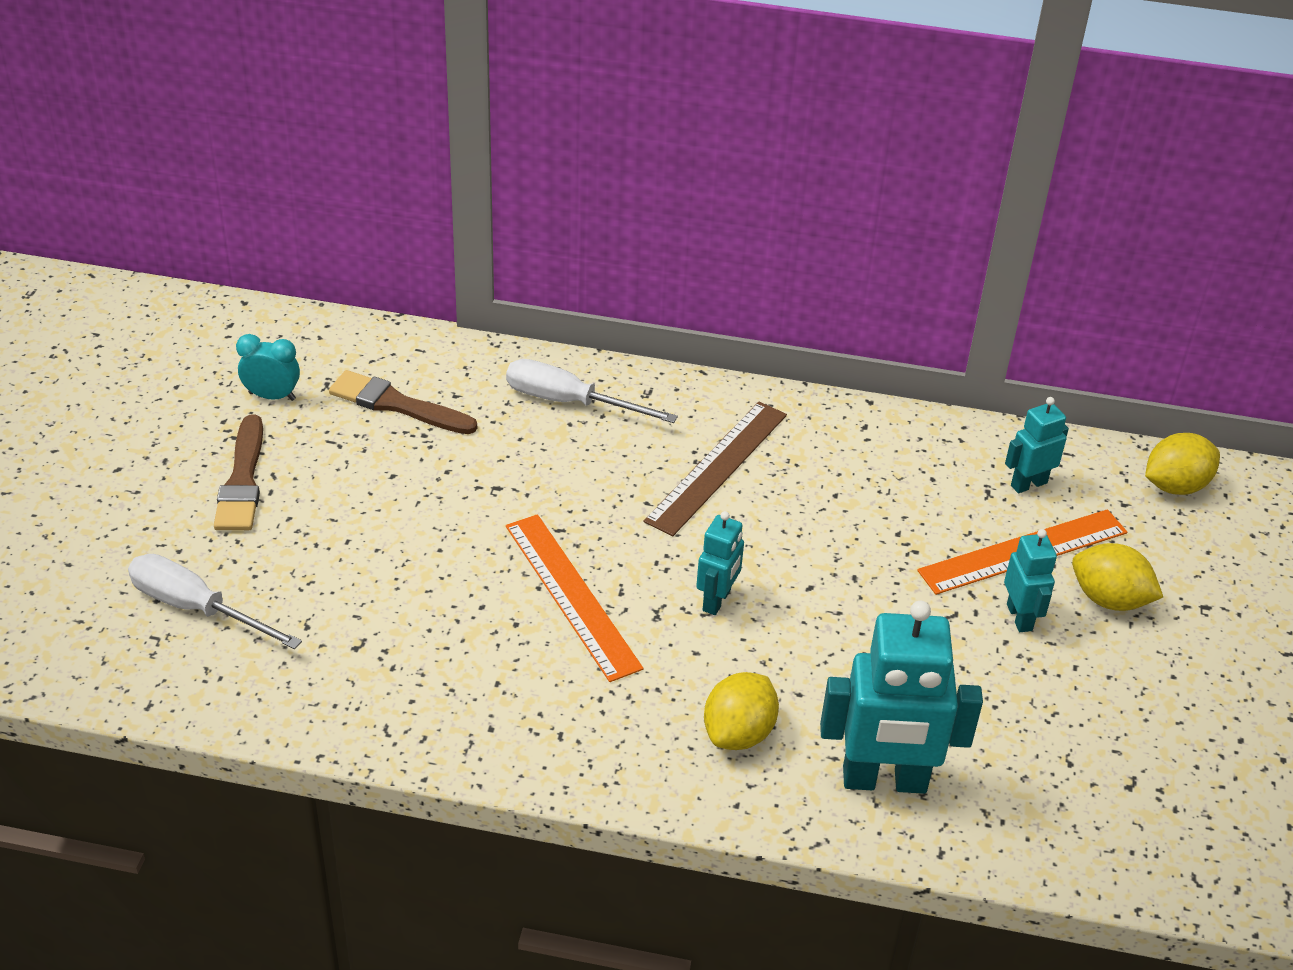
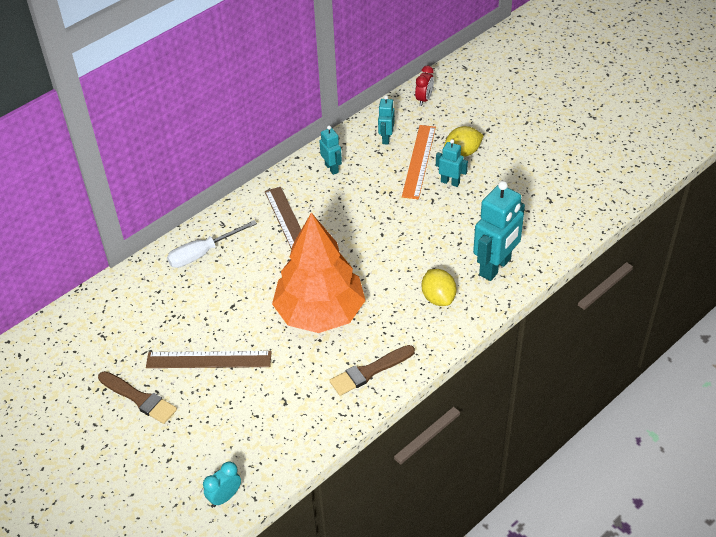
camera: 50 degrees left, 5 degrees up
(197, 608) = (209, 453): white screwdriver -> none
(272, 396) = (90, 361): turquoise clock -> turquoise clock (225, 497)
(371, 516) = (209, 360): none -> brown ruler
(397, 404) = (144, 315): brown brush -> brown brush (369, 371)
(572, 595) = (320, 312): orange ruler -> orange tree
(717, 601) = (364, 267): turquoise robot -> turquoise robot (332, 168)
(1175, 486) = (424, 99): yellow lemon -> red clock

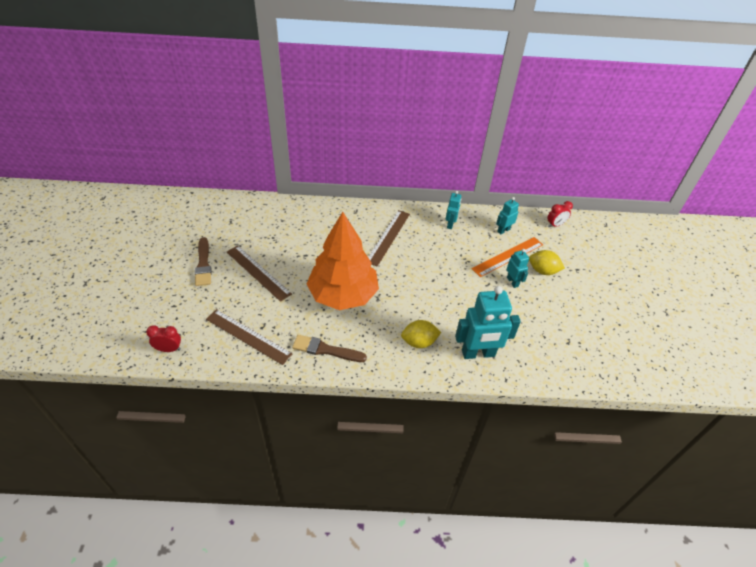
camera: 40 degrees right, 0 degrees up
(203, 253) = (327, 218): white screwdriver -> none
(225, 497) = (169, 349): turquoise clock -> red clock
(284, 421) = (248, 336): none -> brown ruler
(438, 298) = (419, 342): yellow lemon -> yellow lemon turned 60 degrees clockwise

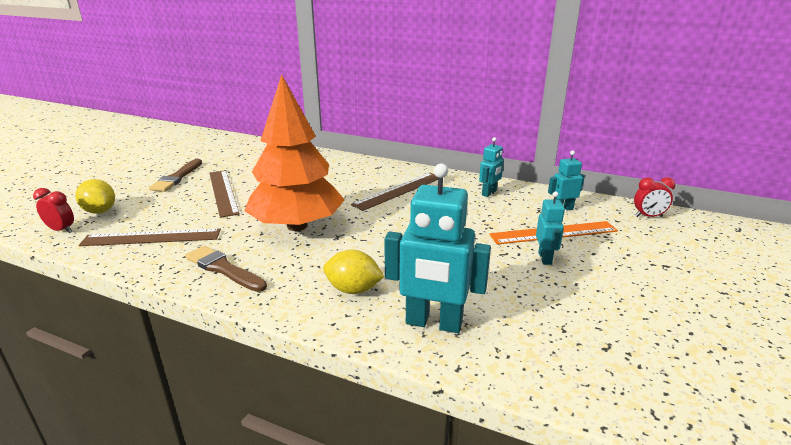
camera: 25 degrees right, 20 degrees down
(248, 336) = (151, 237): brown ruler -> brown ruler turned 60 degrees counterclockwise
(543, 271) = (603, 256): yellow lemon -> yellow lemon (100, 211)

